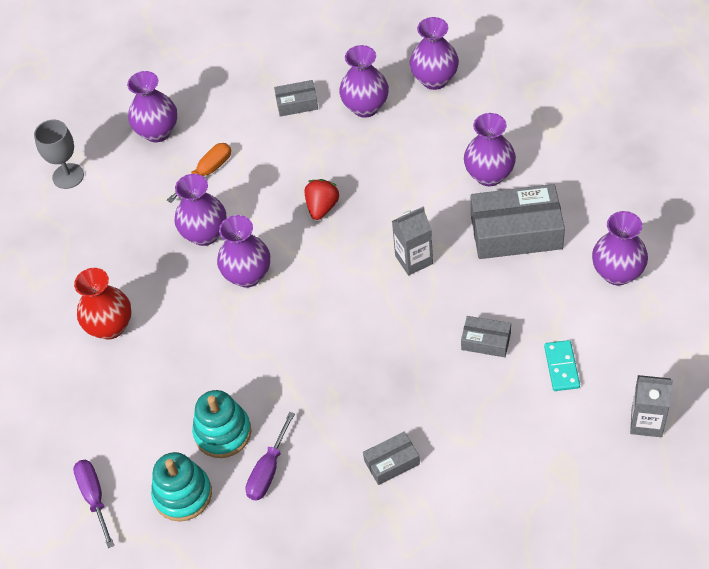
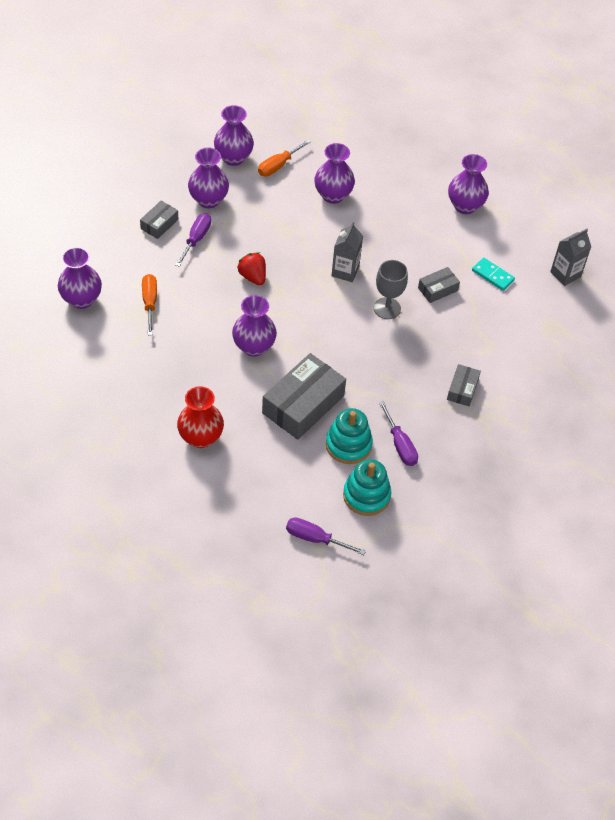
camera: 55 degrees left, 0 degrees up
(68, 176) = (50, 367): grey goblet -> grey goblet (387, 308)
(205, 234) = (195, 341): purple vase -> none
(312, 138) = (196, 239): none -> purple screwdriver
(469, 113) = (278, 165): none -> orange screwdriver
(516, 232) = (385, 218): grey box -> grey box (303, 404)

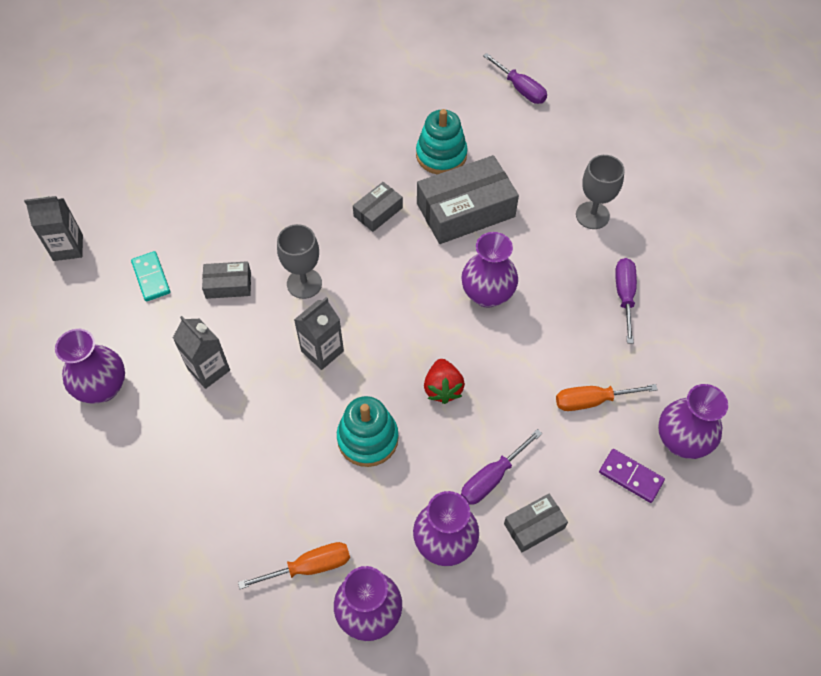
camera: 150 degrees left, 5 degrees up
(109, 268) = (630, 477): none -> purple domino
(150, 303) = (592, 401): orange screwdriver -> orange screwdriver turned 60 degrees clockwise
(200, 437) = (592, 215): red vase -> grey goblet
(333, 195) = (264, 477): purple vase -> none
(366, 495) = (451, 106): turquoise stacking toy -> turquoise stacking toy (368, 438)
(400, 445) = (389, 138): purple screwdriver -> purple screwdriver (624, 296)
(409, 236) = (208, 369): none -> grey carton
(462, 389) = (288, 166): grey box -> grey box (378, 212)

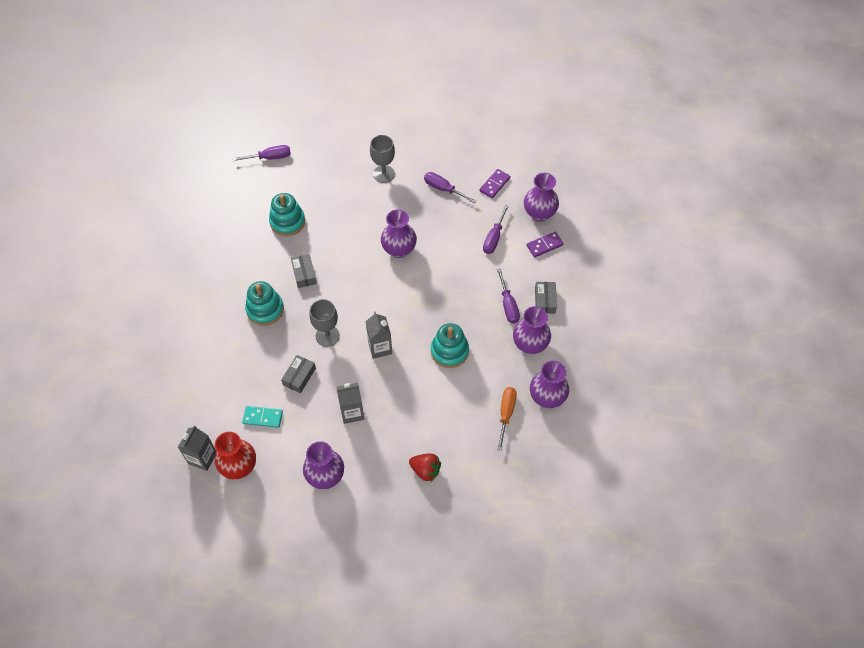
camera: 60 degrees left, 0 degrees up
(74, 289) = (239, 466): none -> red vase
(301, 200) = (265, 309): none -> turquoise stacking toy
(443, 388) = (442, 301): red strawberry -> red strawberry (425, 470)
(465, 210) = (336, 230): grey box -> none
(592, 401) = (494, 238): orange screwdriver -> purple screwdriver
(684, 355) = (494, 184): none -> purple domino

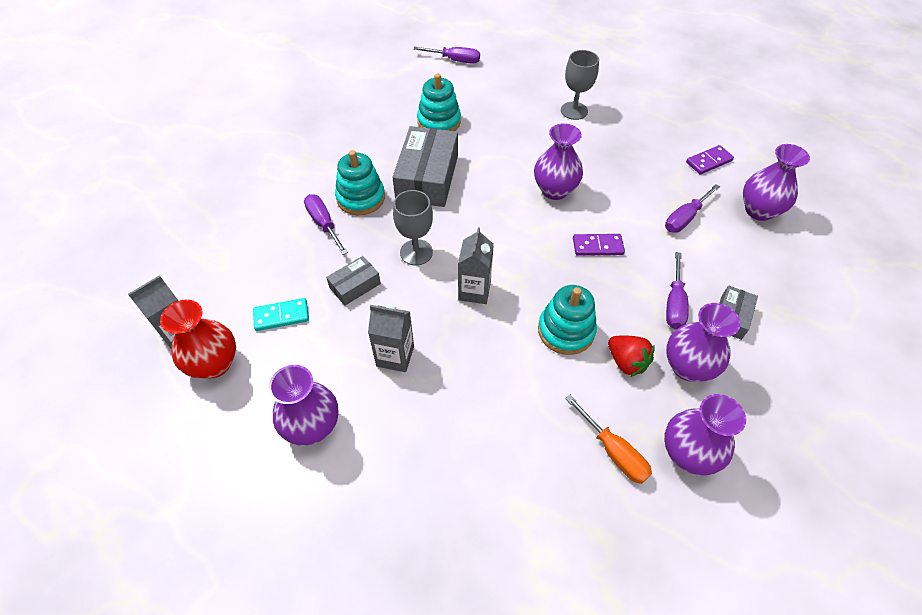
camera: 25 degrees right, 5 degrees down
(263, 417) = (281, 316): turquoise domino -> turquoise domino turned 45 degrees counterclockwise
(304, 274) = (427, 177): grey box -> grey box, size x1.98
(425, 470) = (454, 483): red strawberry -> red strawberry (626, 362)
(443, 189) = (640, 146): purple screwdriver -> purple screwdriver (324, 224)
(506, 414) = (613, 451): orange screwdriver -> orange screwdriver turned 105 degrees clockwise
(544, 245) = (754, 249): purple domino -> purple domino (597, 246)

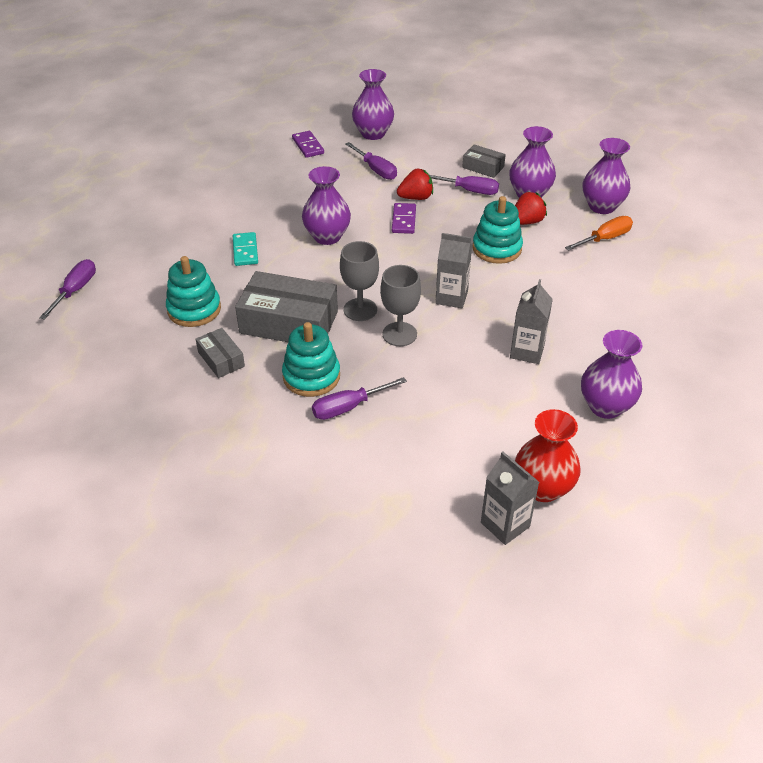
camera: 85 degrees left, 10 degrees down
(281, 316) = (480, 436): turquoise domino -> turquoise domino (245, 251)
(355, 286) = (441, 380): grey box -> grey box (221, 359)
(574, 111) = (209, 211): grey goblet -> grey goblet (360, 309)
(643, 255) = (416, 198): none -> red strawberry

